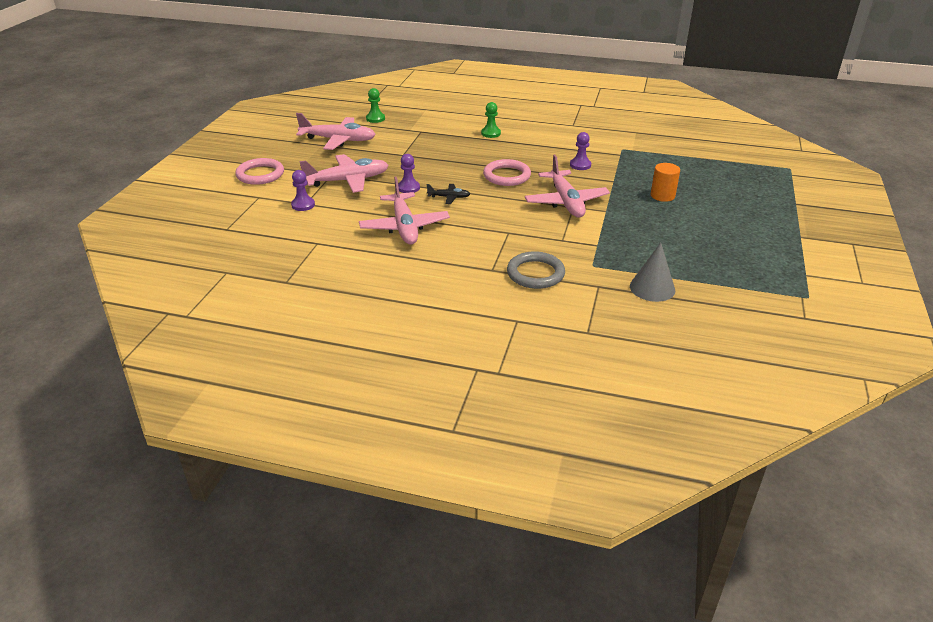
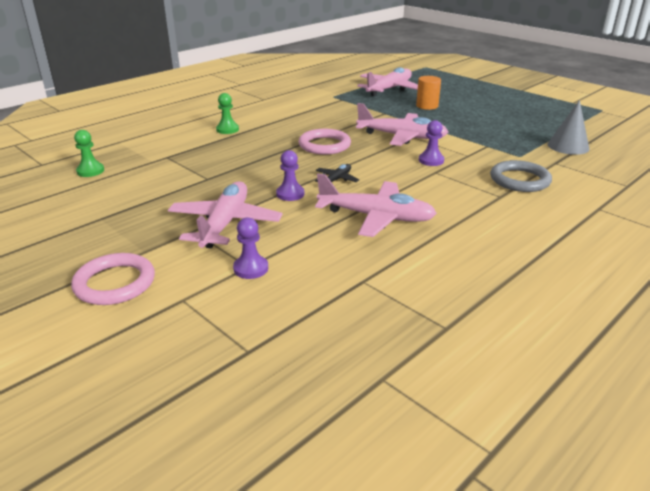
camera: 60 degrees left, 5 degrees down
(338, 140) = (107, 205): pink plane -> pink plane (389, 89)
(580, 165) = (342, 115): purple pawn -> purple pawn (431, 160)

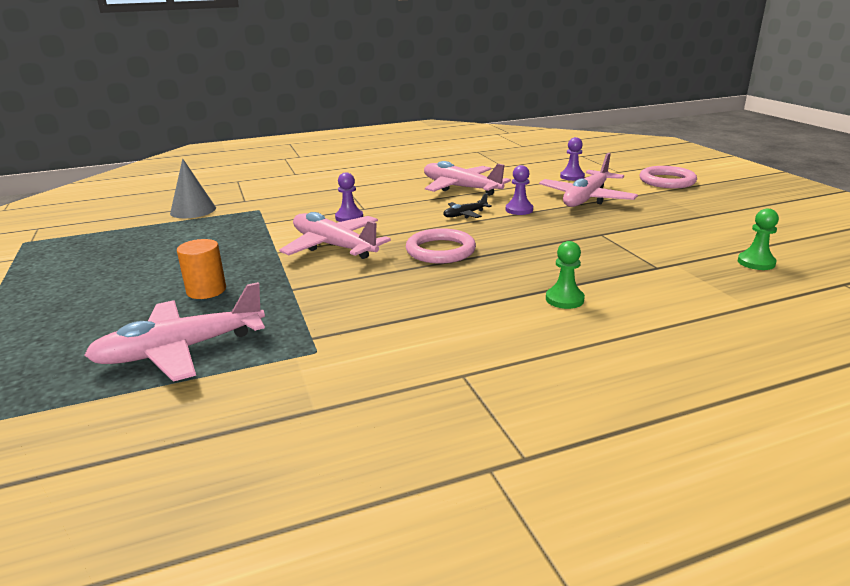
camera: 155 degrees left, 5 degrees down
(519, 180) = (306, 193): grey ring -> none

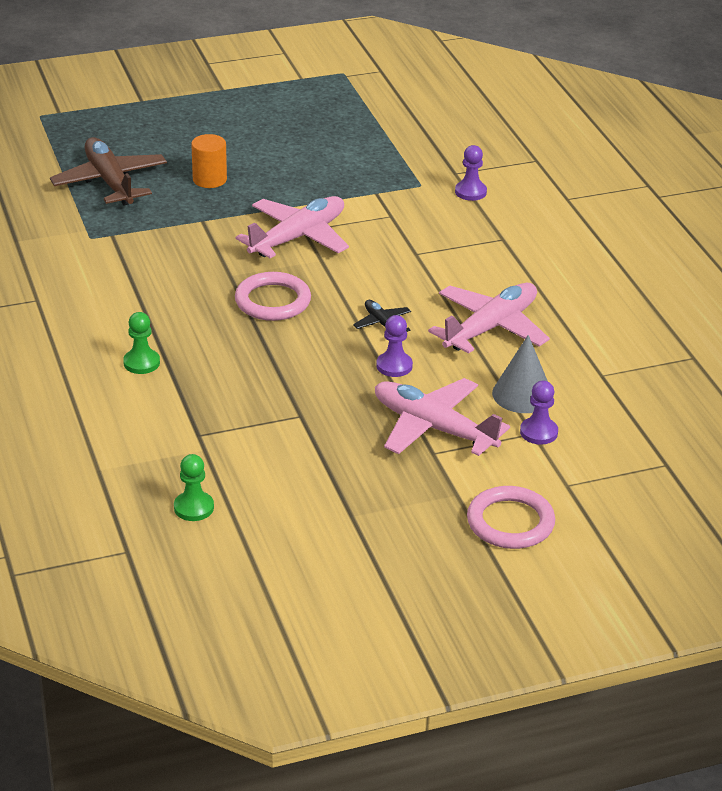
camera: 90 degrees right, 10 degrees up
(180, 350) = (110, 182): pink plane -> brown plane
(193, 210) = (423, 145): grey cone -> grey cone (522, 394)
(349, 217) = (384, 244): purple pawn -> purple pawn (470, 192)

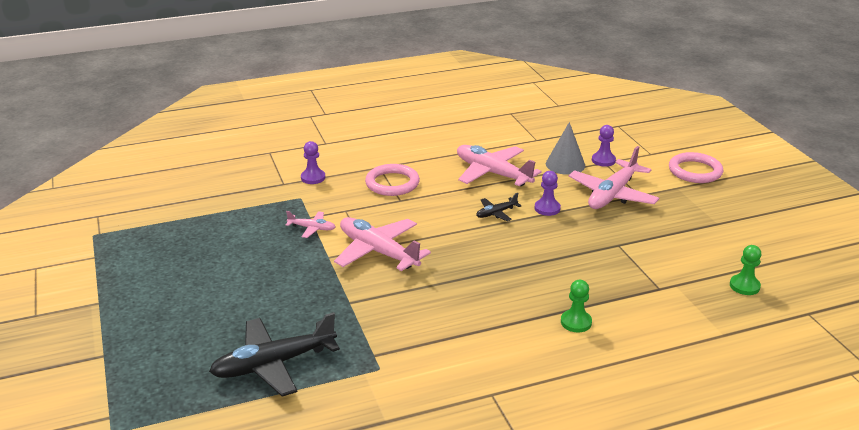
camera: 90 degrees left, 5 degrees down
(110, 182) = (273, 364): brown plane -> black plane
(209, 179) = (277, 301): orange cylinder -> none
(273, 301) = (474, 261): pink ring -> pink ring (392, 183)
(350, 195) = (312, 228): none -> pink plane

